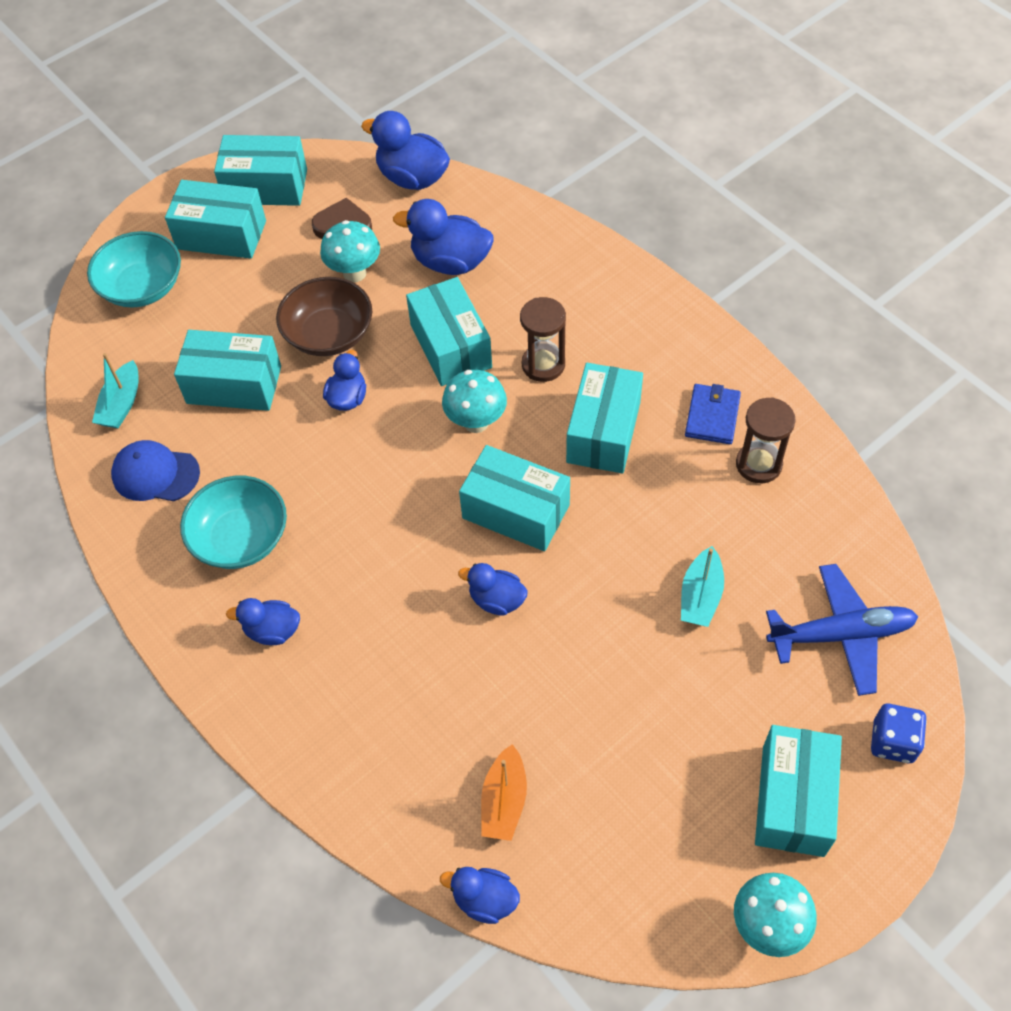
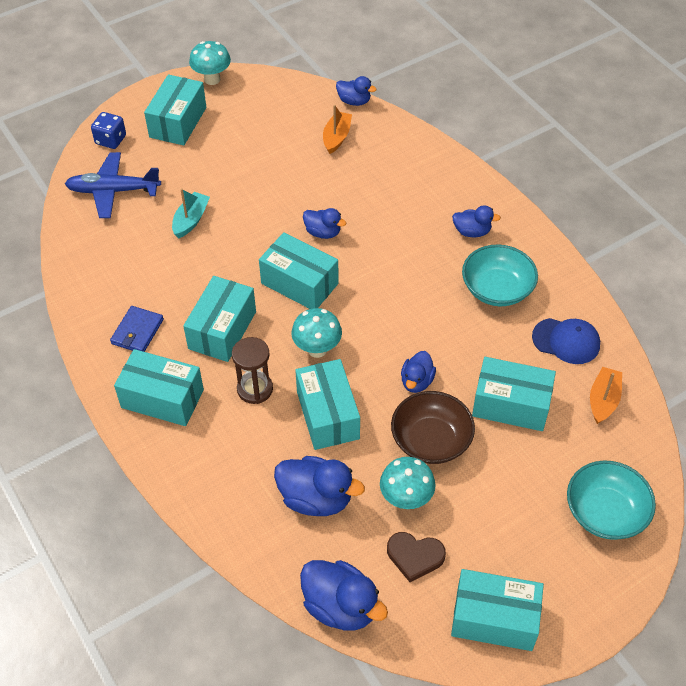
camera: 175 degrees left, 5 degrees down
(121, 404) = (603, 400): turquoise boat -> orange boat
(221, 235) = (535, 562): turquoise box -> turquoise box (162, 398)
(758, 464) = (118, 294): brown hourglass -> none

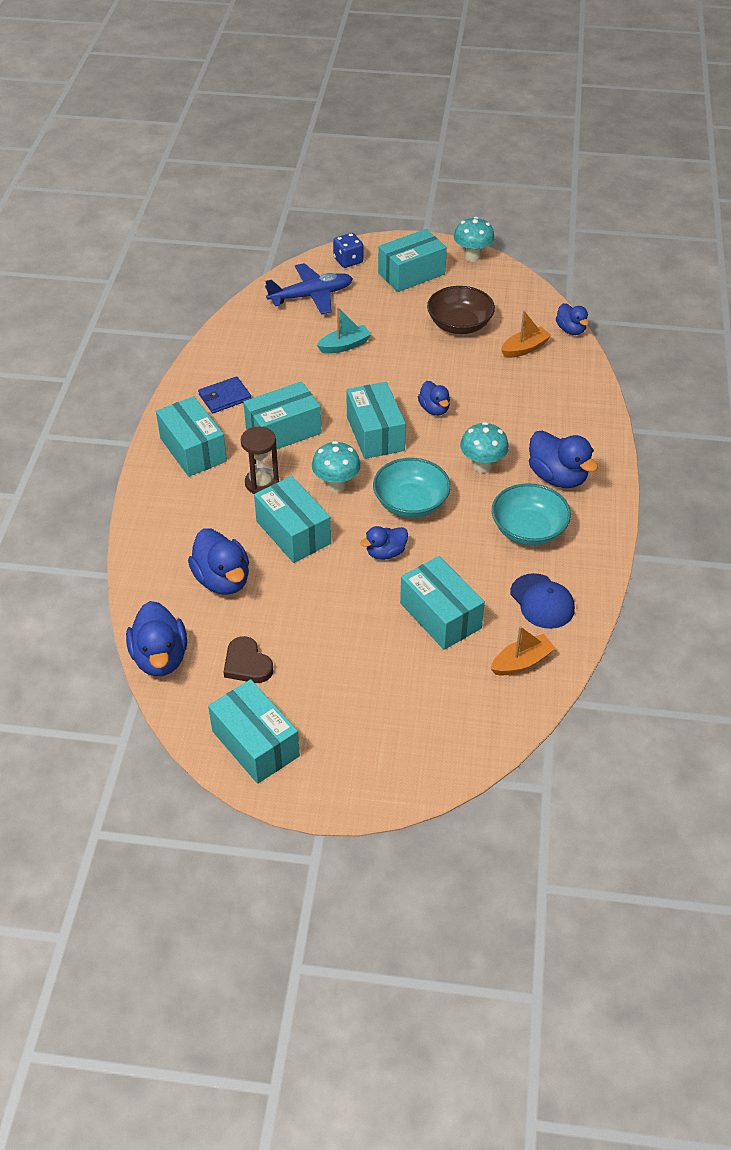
camera: 40 degrees right, 5 degrees down
(113, 191) = (311, 296): blue plane -> blue plane turned 120 degrees clockwise
(327, 415) = (293, 532): turquoise box -> turquoise box turned 60 degrees counterclockwise
(406, 499) = (284, 623): turquoise mushroom -> turquoise mushroom (482, 466)
(431, 440) = (349, 598): brown bowl -> brown bowl (459, 325)
(472, 231) = (557, 477): blue duck -> blue duck, size x1.66
(605, 512) = (426, 738): turquoise bowl -> turquoise bowl (411, 503)

